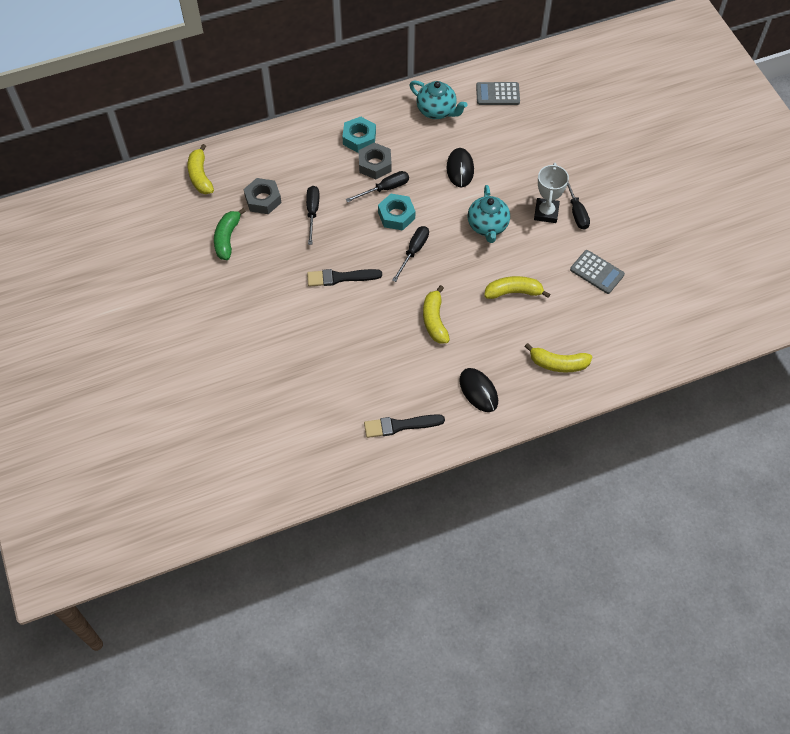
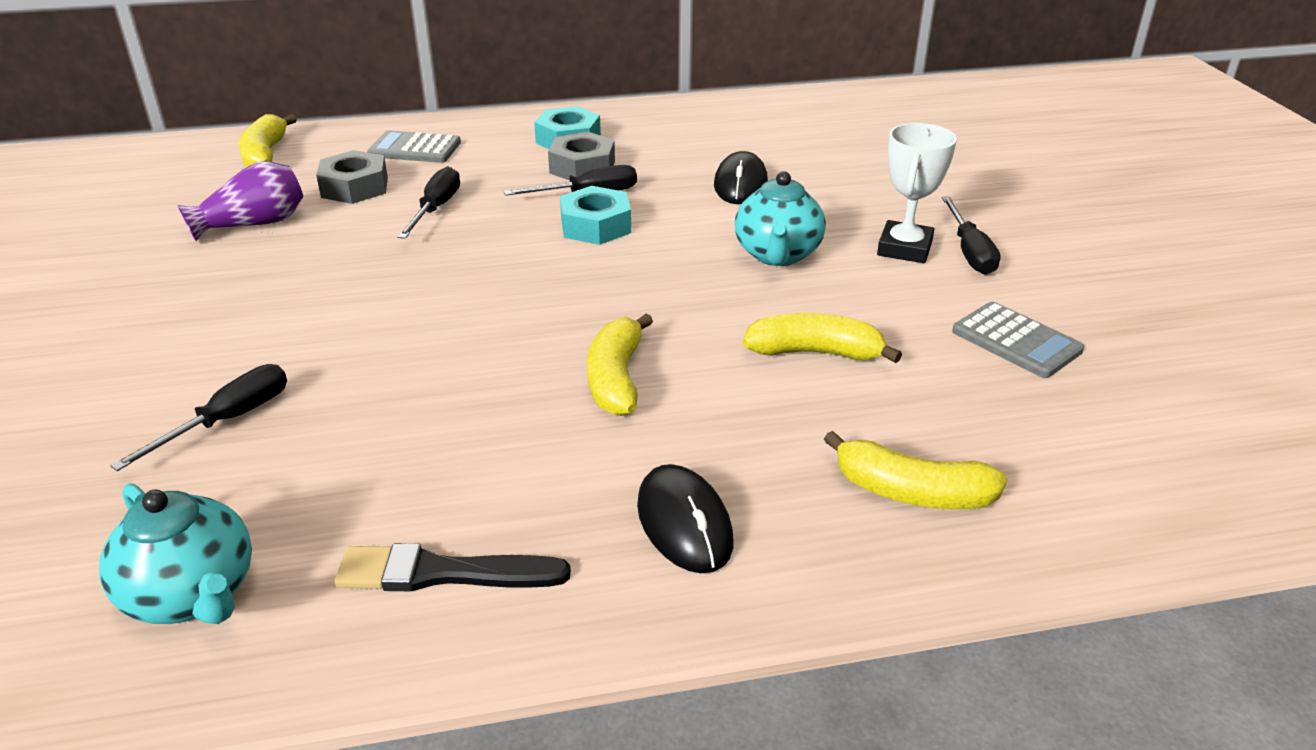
camera: 10 degrees right, 25 degrees down
(227, 238) = (254, 224): green banana -> purple vase
(340, 278) = (440, 294): black brush -> none
(413, 251) = (611, 273): black screwdriver -> black screwdriver (228, 420)
(437, 110) = (717, 123): turquoise teapot -> turquoise teapot (192, 595)
(497, 94) = (830, 116): grey calculator -> grey calculator (415, 149)

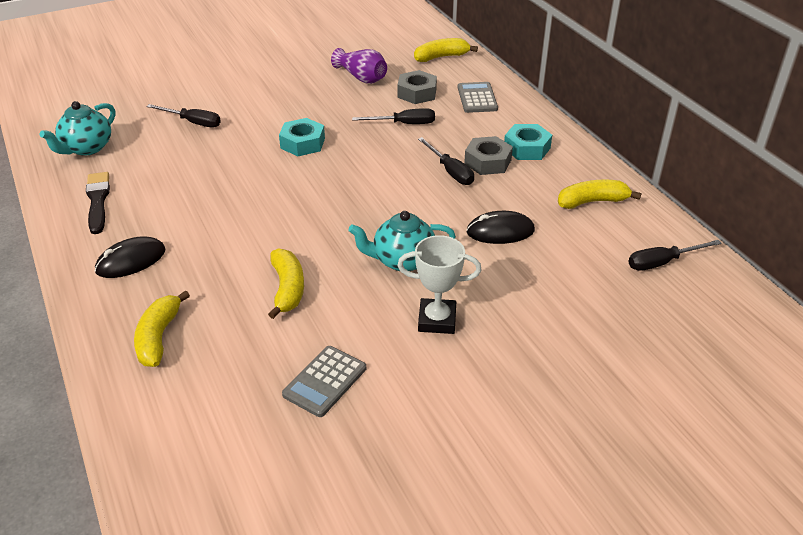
camera: 75 degrees right, 5 degrees up
(595, 226) = (409, 182): turquoise nut -> turquoise nut (302, 143)
(616, 378) = (245, 220): yellow banana -> yellow banana (592, 201)
(969, 252) = (446, 355): black screwdriver -> black screwdriver (662, 262)

